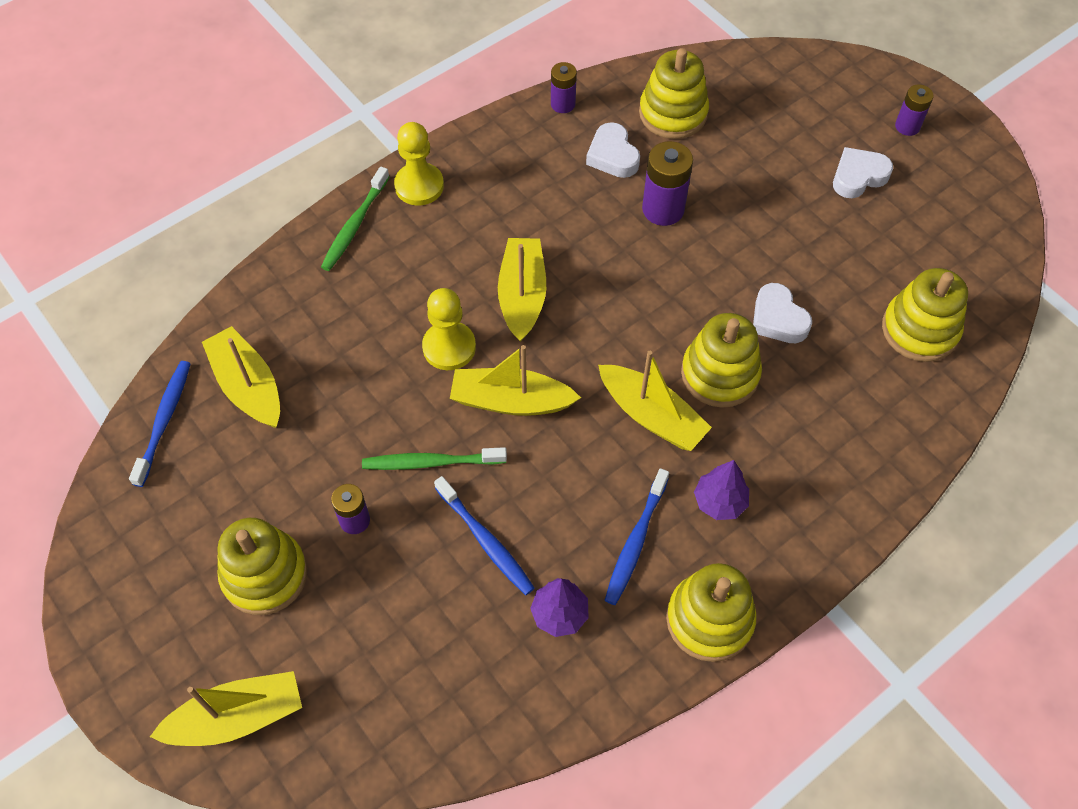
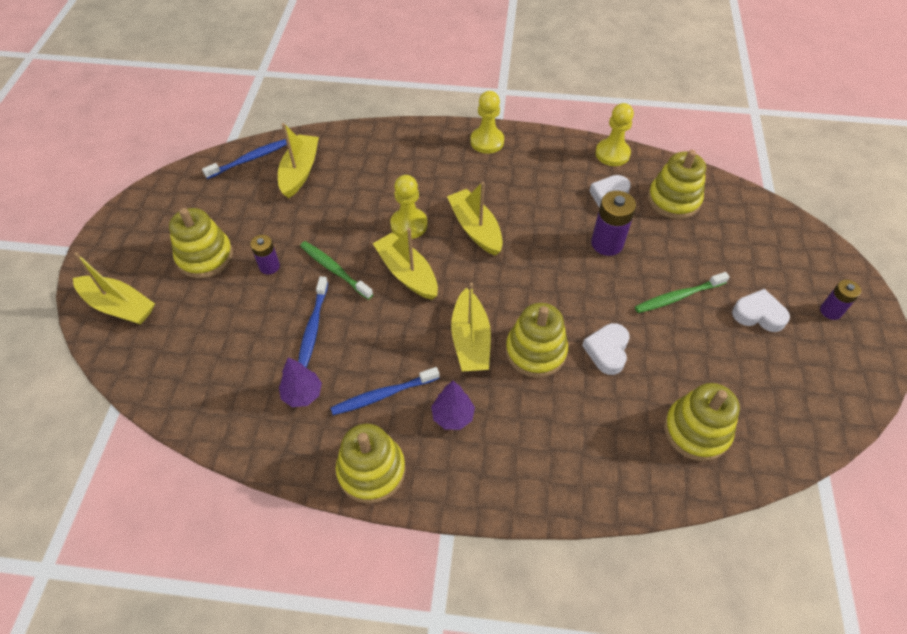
camera: 45 degrees right, 5 degrees down
(355, 225) = (434, 137): green toothbrush -> green toothbrush (678, 296)
(522, 295) = (475, 228): yellow boat -> yellow boat turned 75 degrees counterclockwise
(563, 104) = (612, 154): purple battery -> yellow pawn

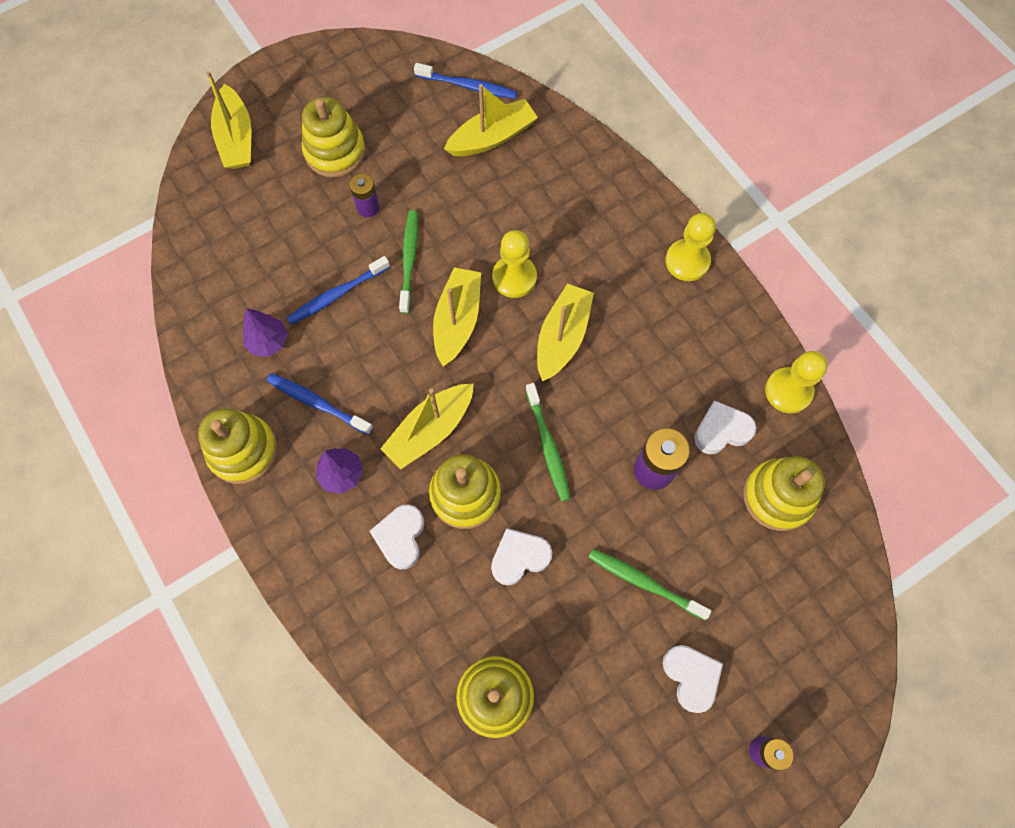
camera: 50 degrees right, 15 degrees up
(534, 411) = (401, 537): none -> white heart
(542, 284) = (548, 446): none -> green toothbrush

